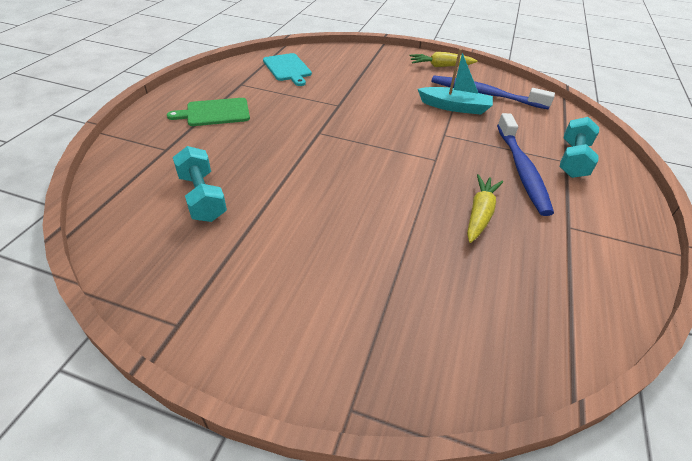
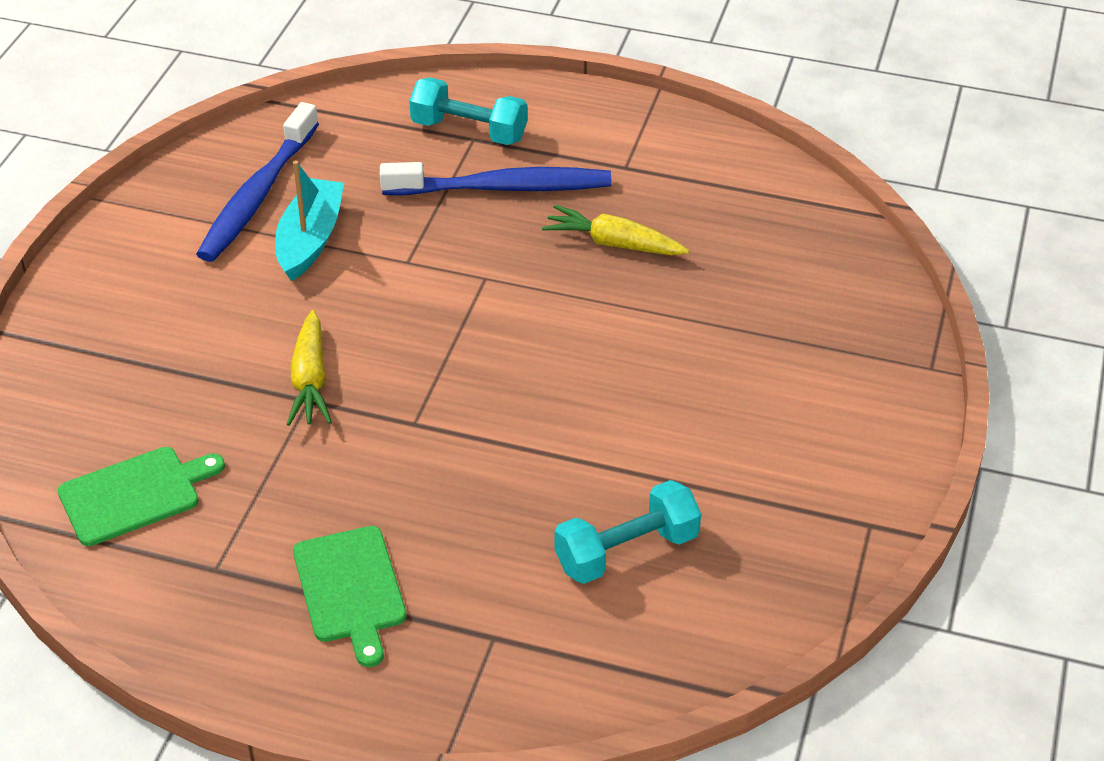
camera: 90 degrees left, 0 degrees up
(287, 68) = (135, 495): turquoise cutting board -> green cutting board
(440, 66) = (129, 244): yellow carrot -> yellow carrot (310, 380)

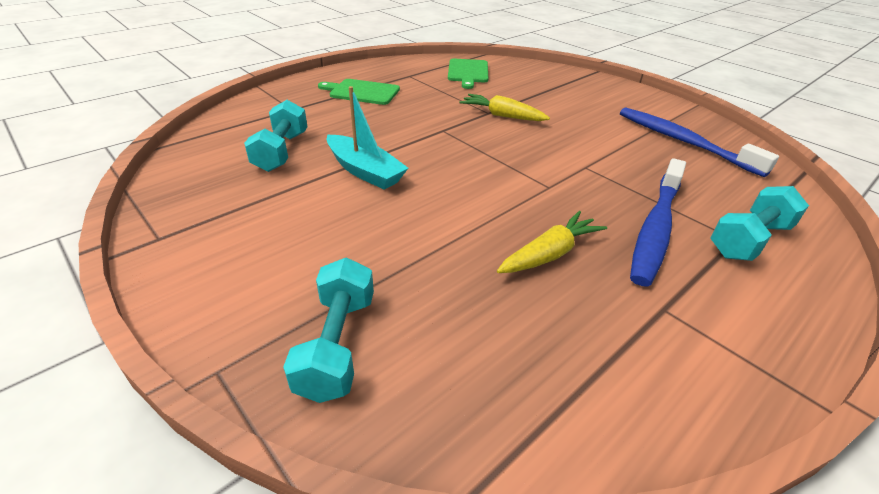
camera: 120 degrees right, 5 degrees down
(310, 239) = (627, 145): turquoise boat -> turquoise boat (365, 171)
(844, 320) = (337, 345): none -> turquoise dumbbell

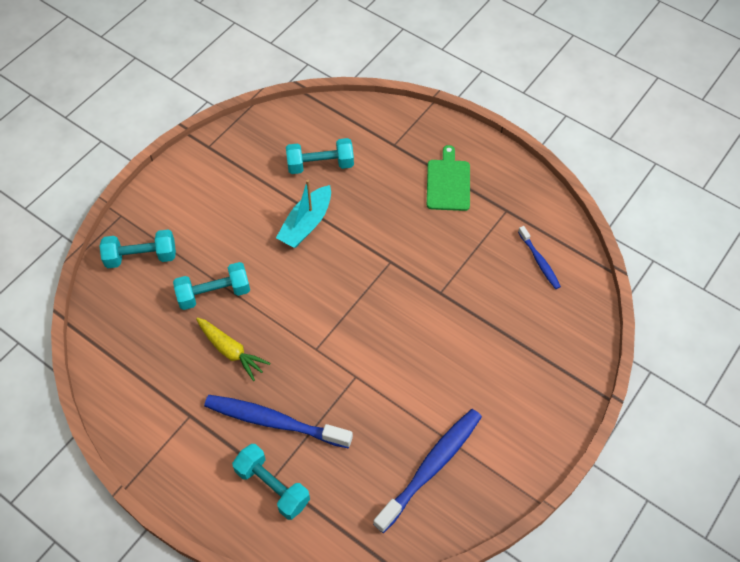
camera: 80 degrees right, 20 degrees up
(447, 260) = (214, 293): none -> turquoise dumbbell
(468, 72) = (539, 261): green cutting board -> blue toothbrush
(502, 116) = (436, 305): yellow carrot -> none

